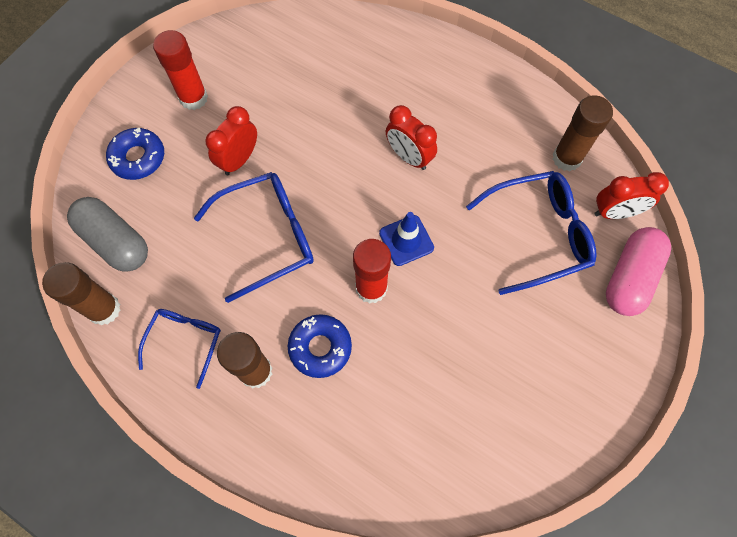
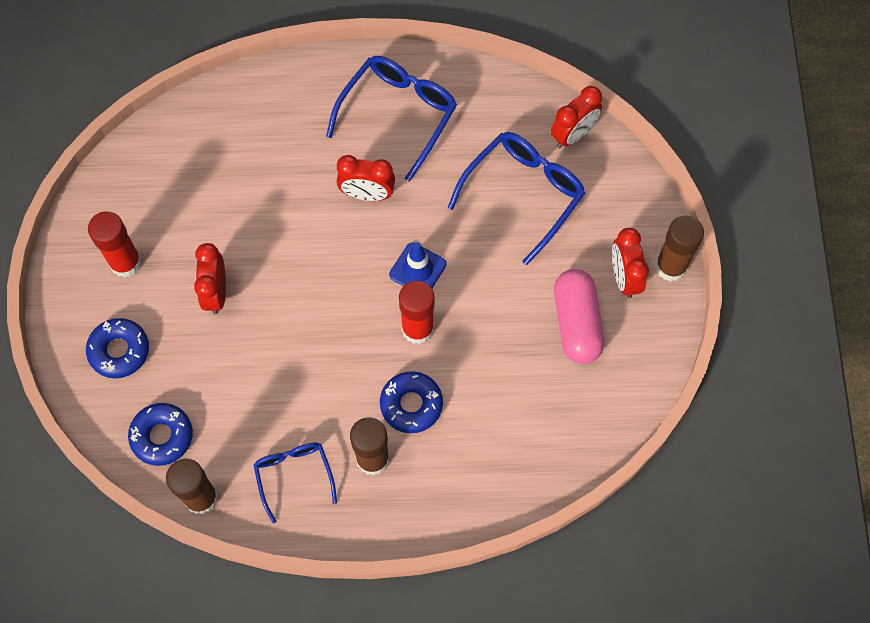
camera: 35 degrees left, 0 degrees up
(115, 241) = (162, 436): grey capsule -> blue donut
(268, 237) = (296, 343): blue glasses -> blue glasses (398, 114)
(566, 158) = (503, 110): brown glue stick -> brown glue stick (670, 266)
(581, 361) = (624, 277): none -> red clock
(629, 277) = (619, 184): pink capsule -> pink capsule (576, 323)

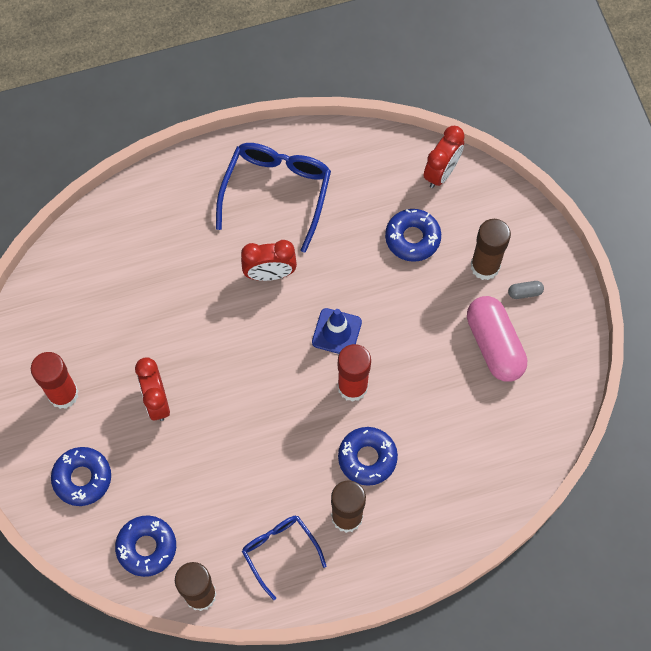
camera: 15 degrees left, 0 degrees up
(523, 194) = (412, 238): blue glasses -> blue donut
(624, 277) = (525, 292): red clock -> grey capsule
(670, 266) = (563, 272): brown glue stick -> brown glue stick (485, 266)

